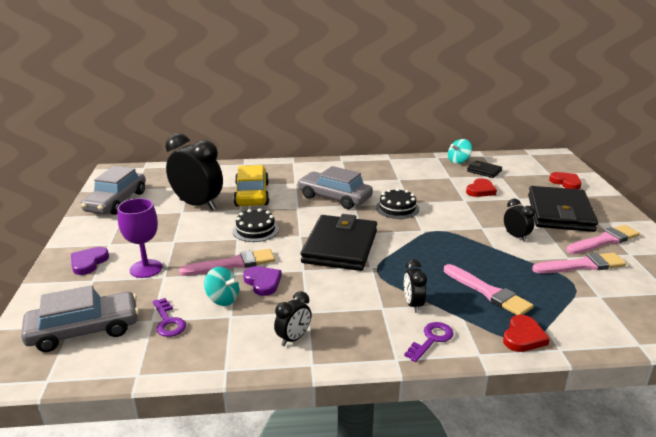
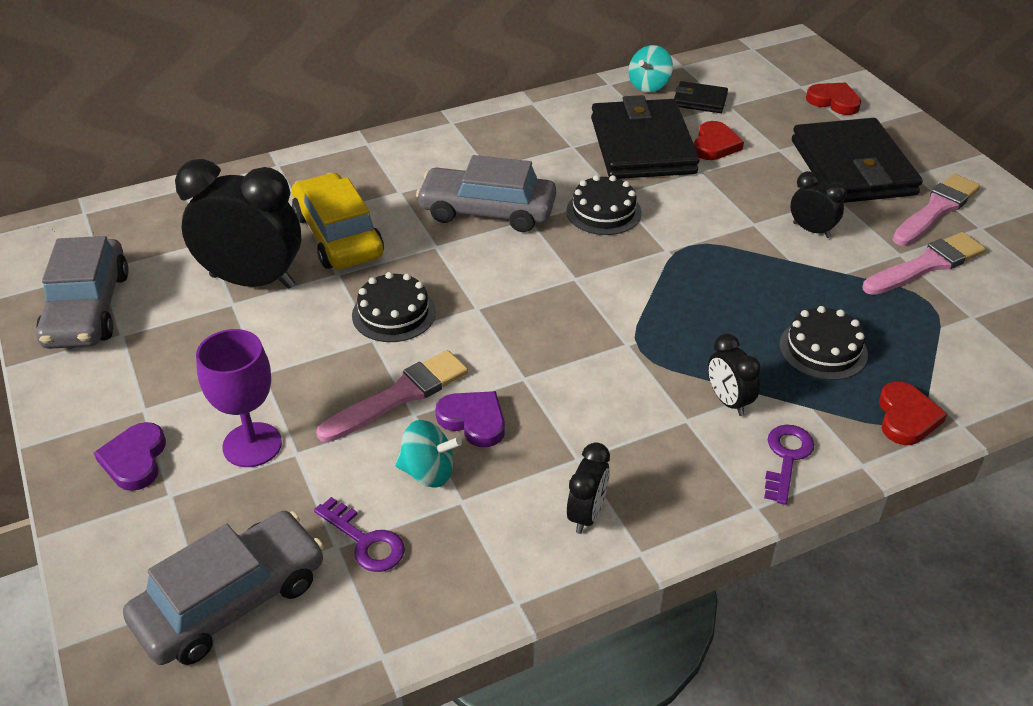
camera: 20 degrees left, 15 degrees up
(340, 247) = (556, 315): black wallet -> black wallet (642, 146)
(488, 292) = (823, 349): pink brush -> black cake

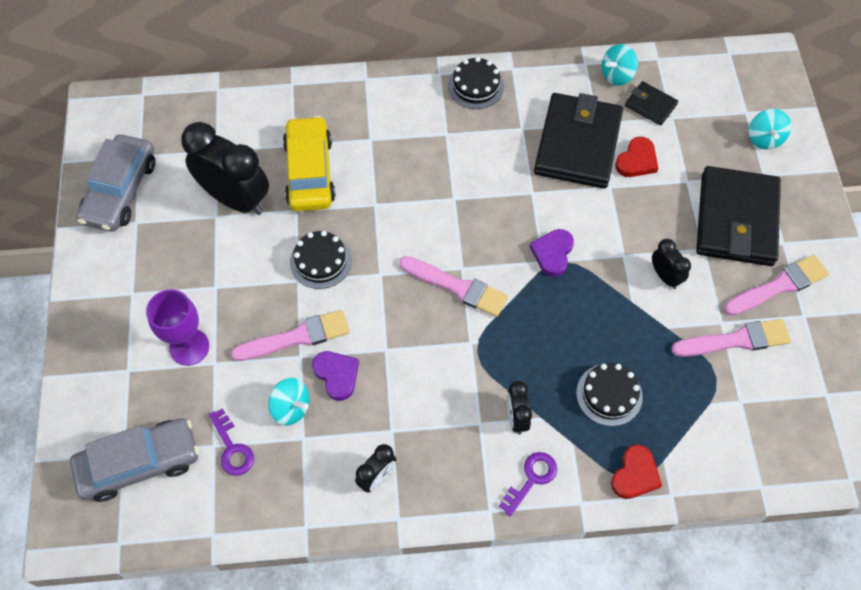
camera: 20 degrees right, 20 degrees up
(135, 460) = (114, 334): purple heart -> purple heart (552, 253)
(487, 211) = (427, 180): grey car -> none
(580, 296) = (457, 287): none -> pink brush
(603, 212) = (513, 207): black cake -> black cake (476, 86)
(834, 101) = (764, 139): red heart -> turquoise spinning top

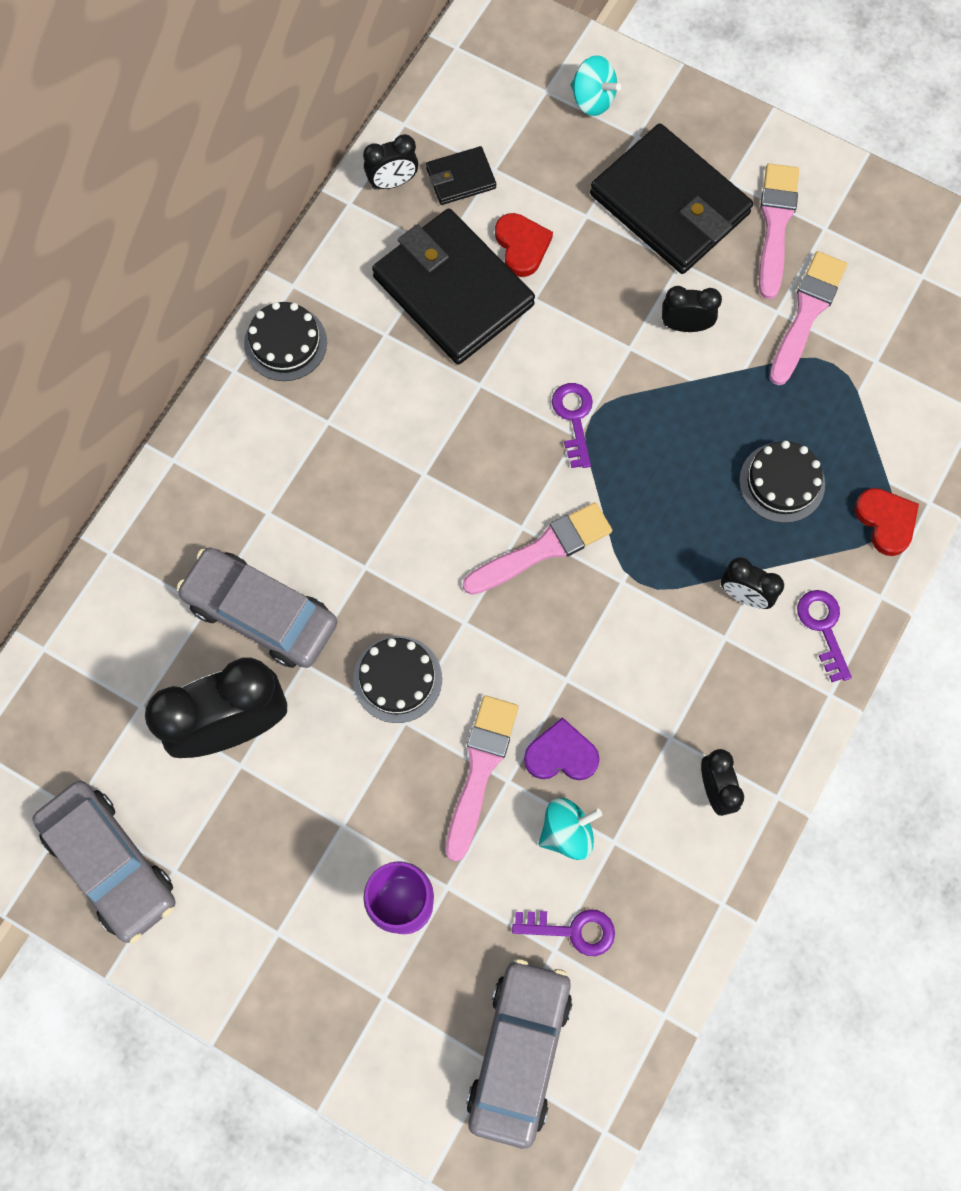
camera: 55 degrees left, 10 degrees up
(310, 172) = (261, 613): yellow car -> grey car
(552, 253) = (574, 418): purple heart -> purple key
(617, 75) = (392, 182): turquoise spinning top -> black clock

